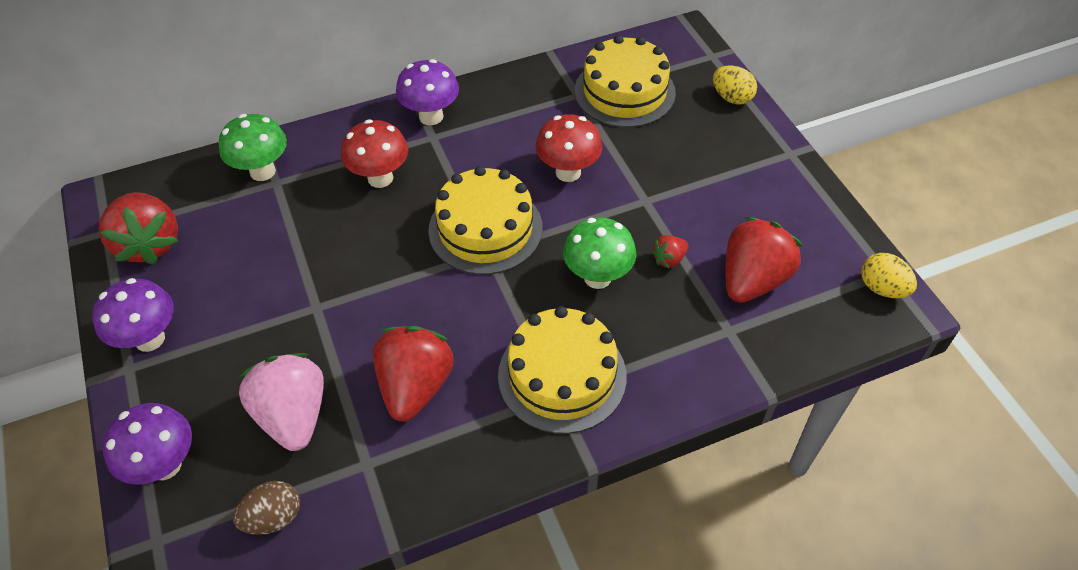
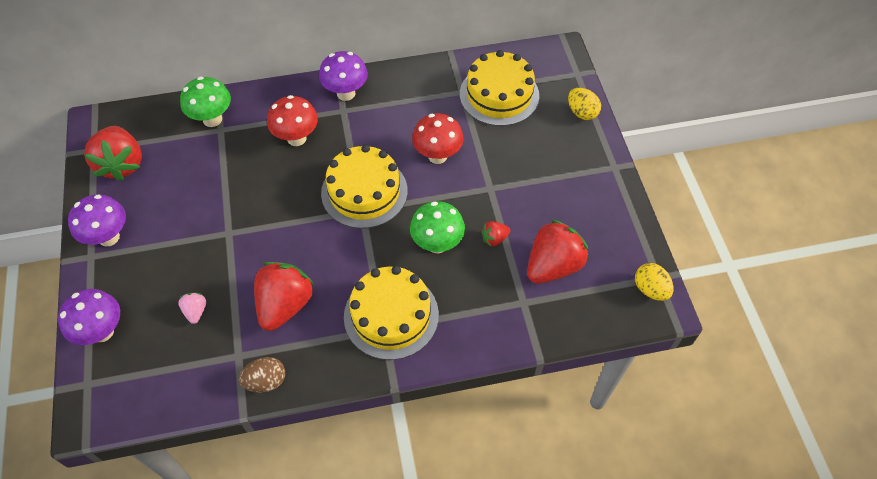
camera: 10 degrees right, 5 degrees up
(273, 517) = (167, 382): brown egg -> brown egg (266, 381)
(293, 415) = (196, 311): pink strawberry -> pink strawberry, size x0.46

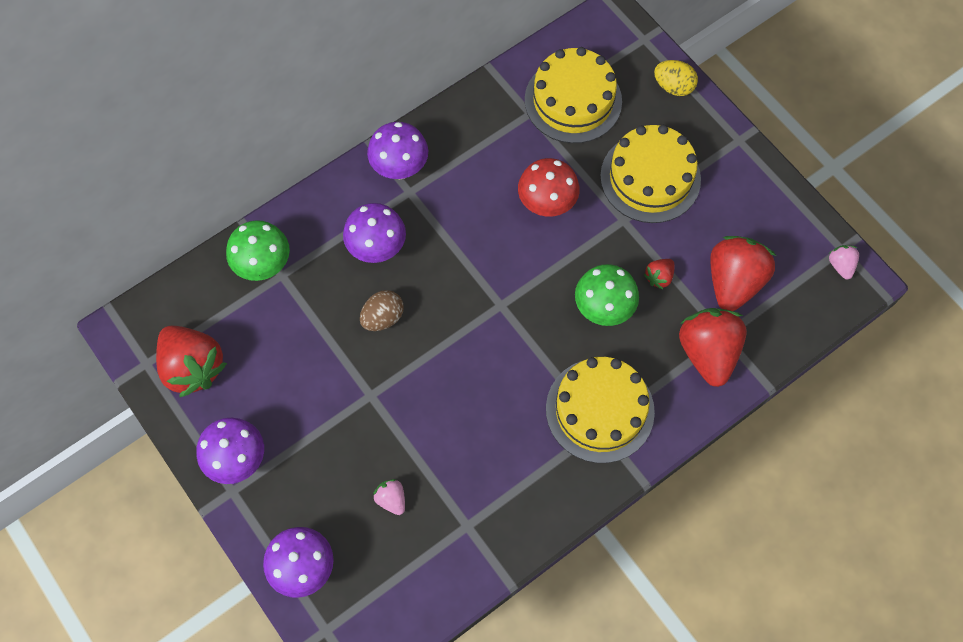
camera: 25 degrees left, 10 degrees up
(266, 381) = (512, 539): brown egg -> brown egg (383, 317)
(285, 305) = (483, 449): red strawberry -> red strawberry (707, 352)
(296, 138) = (377, 249): red mushroom -> purple mushroom
(364, 192) = (491, 282): yellow cake -> yellow cake (650, 178)
(650, 289) = (840, 265): yellow egg -> pink strawberry

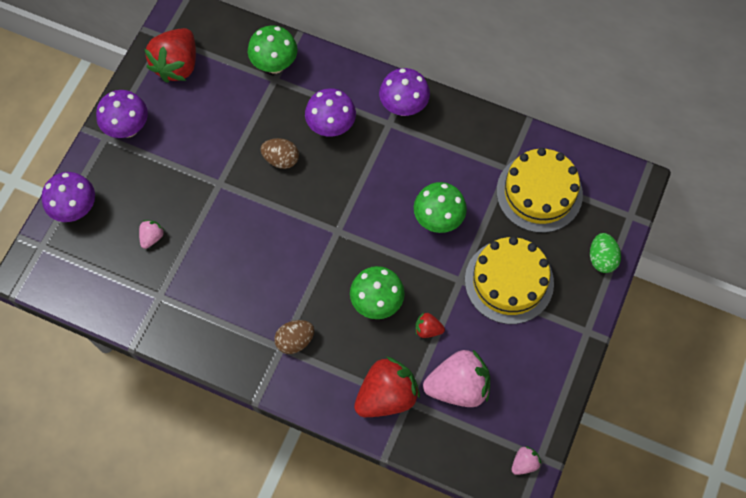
camera: 60 degrees right, 0 degrees up
(546, 204) = (438, 220): red mushroom -> green mushroom
(600, 410) = (295, 340): yellow cake -> brown egg
(673, 87) = (601, 258): yellow egg -> green egg
(733, 282) = (458, 386): red strawberry -> pink strawberry

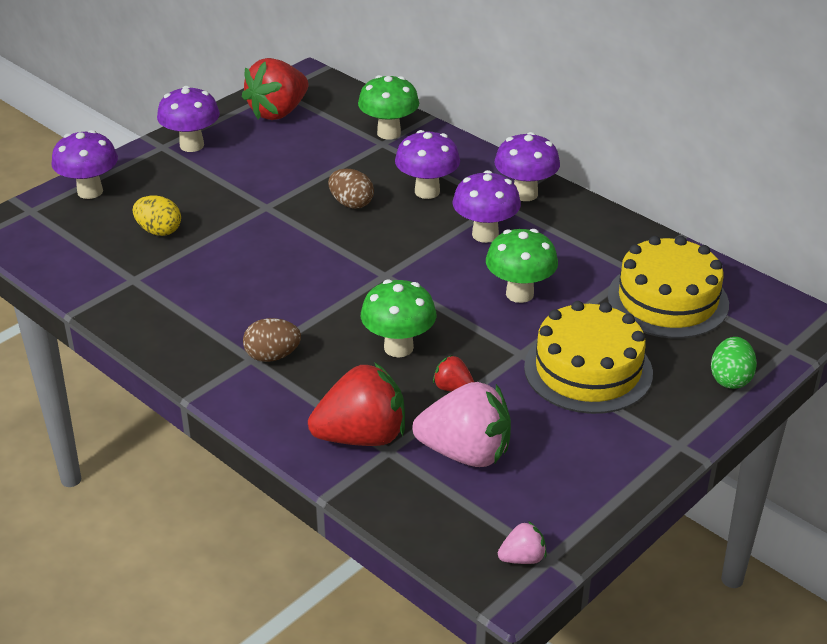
camera: 20 degrees right, 30 degrees down
(152, 237) = (159, 231): pink strawberry -> yellow egg
(391, 163) = (485, 234): none -> purple mushroom

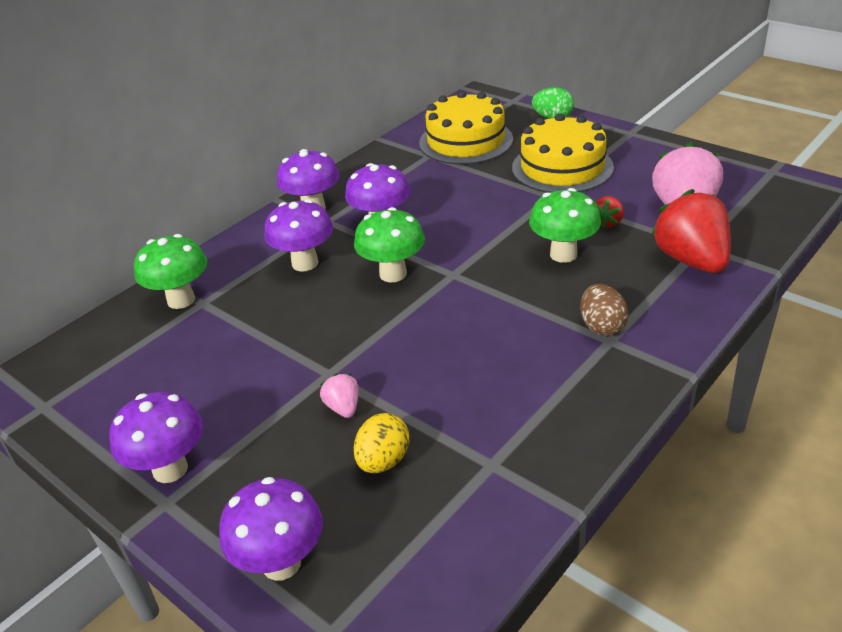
camera: 90 degrees left, 0 degrees up
(278, 112) = (104, 397): red strawberry -> none
(351, 203) = (325, 310): brown egg -> none
(519, 294) = (470, 201): green mushroom -> green mushroom (393, 274)
(522, 558) = (779, 180): pink strawberry -> pink strawberry (343, 407)

